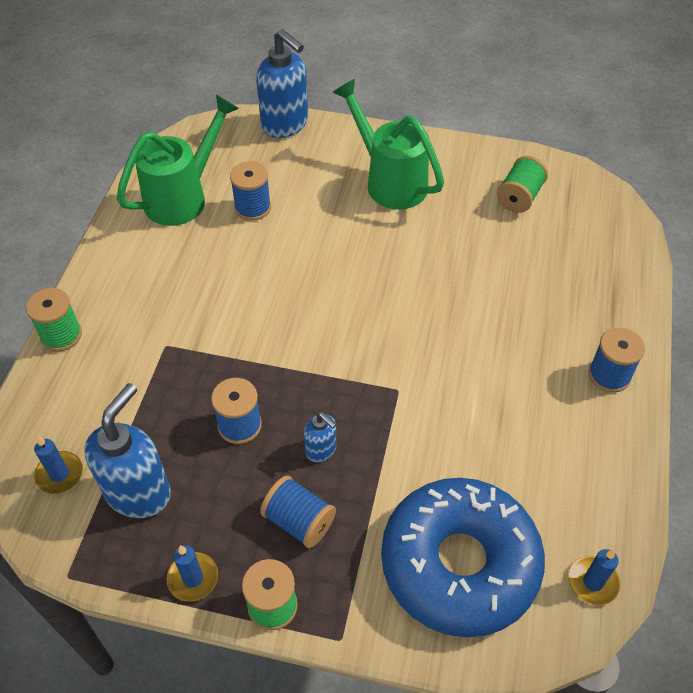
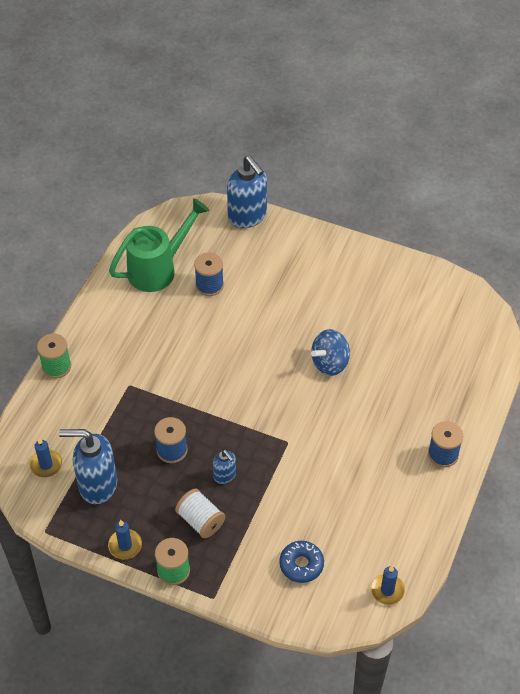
camera: 10 degrees right, 0 degrees up
(139, 492) = (97, 485): blue soap dispenser -> blue soap dispenser turned 120 degrees counterclockwise
(299, 521) = (200, 520): blue spool -> white spool
(390, 181) = (319, 277): green watering can -> none
(429, 280) = (330, 363): none -> blue spinning top
(459, 564) = (301, 564): blue donut -> blue donut, size x0.42
(519, 197) = (417, 305): green spool -> none

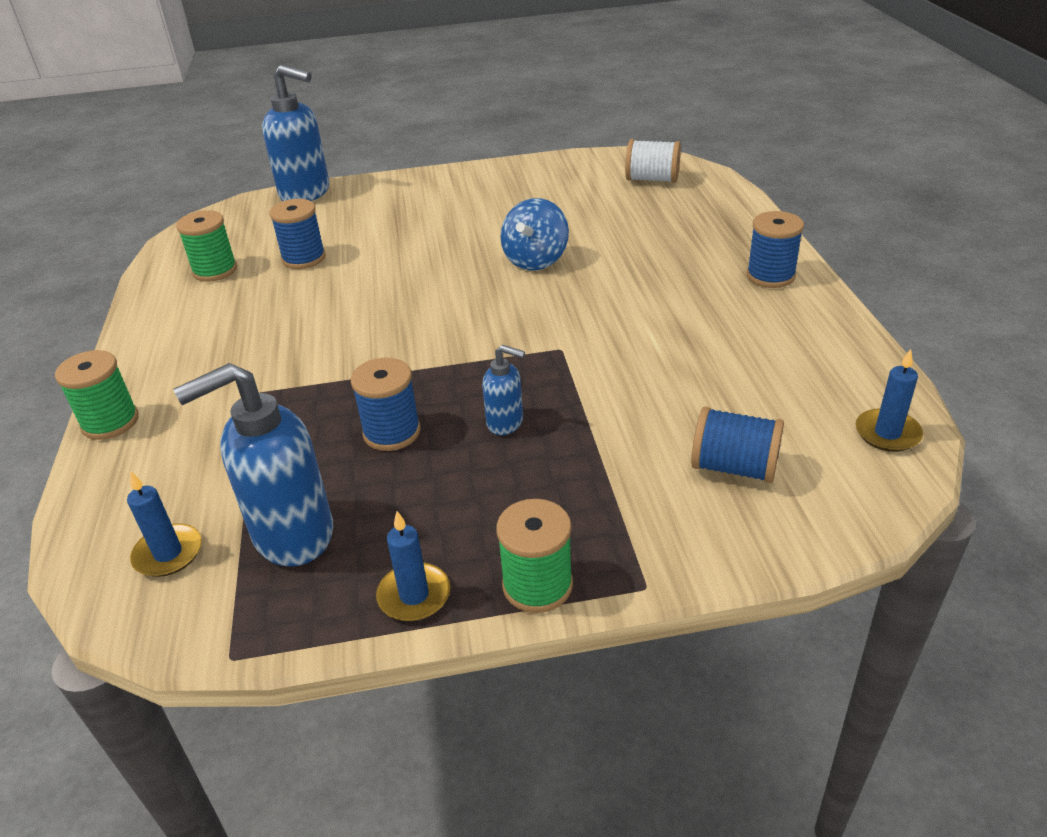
camera: 30 degrees left, 15 degrees down
(158, 269) = (215, 270): green watering can -> green spool
(200, 520) = (519, 493): white spool -> white spool (652, 179)
(301, 564) = (734, 467): blue donut -> blue spool

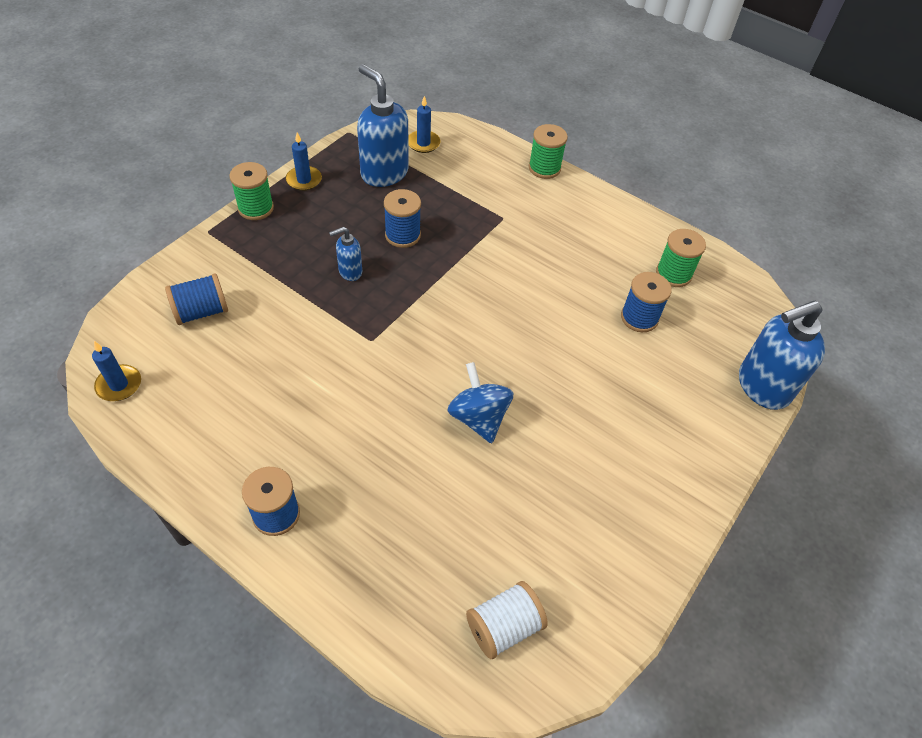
camera: 130 degrees right, 15 degrees up
(292, 535) = (384, 173): blue soap dispenser -> blue soap dispenser turned 60 degrees counterclockwise

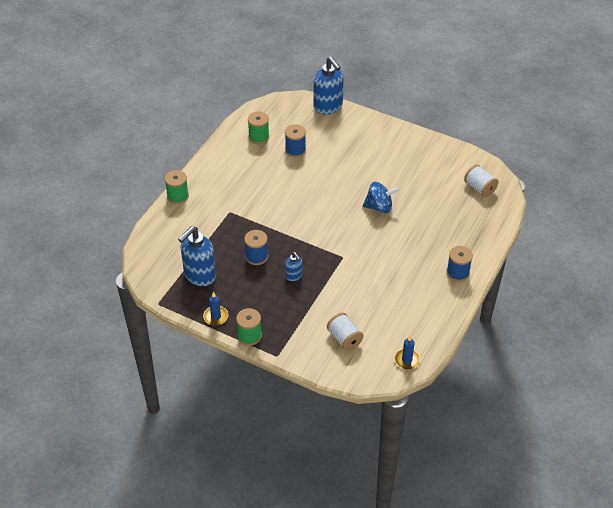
camera: 95 degrees left, 5 degrees down
(201, 312) = (344, 338): blue spool -> white spool
(423, 143) = (163, 260): blue candle -> none
(478, 417) = (379, 207): blue spinning top -> blue spinning top turned 150 degrees counterclockwise

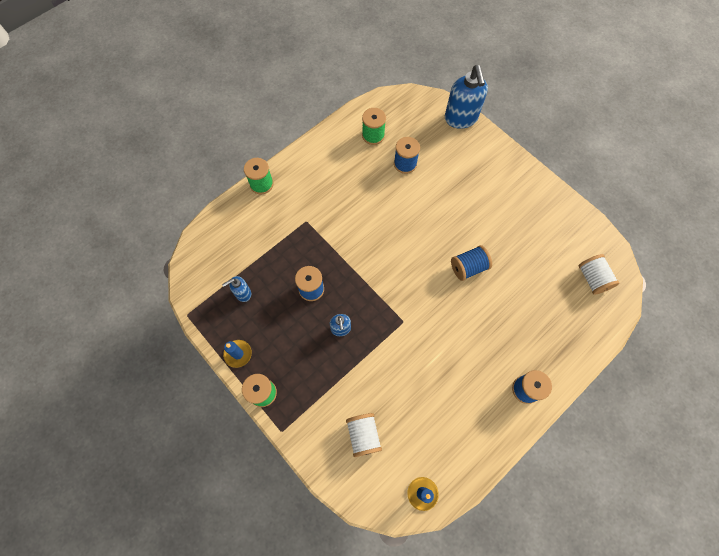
camera: 20 degrees right, 20 degrees up
(199, 276) = (243, 293): blue soap dispenser -> blue soap dispenser, size x0.50
(379, 207) = (468, 267): blue spinning top -> blue spool

